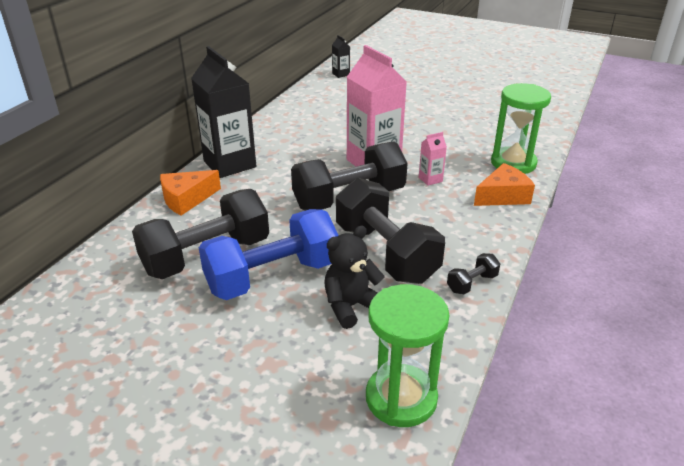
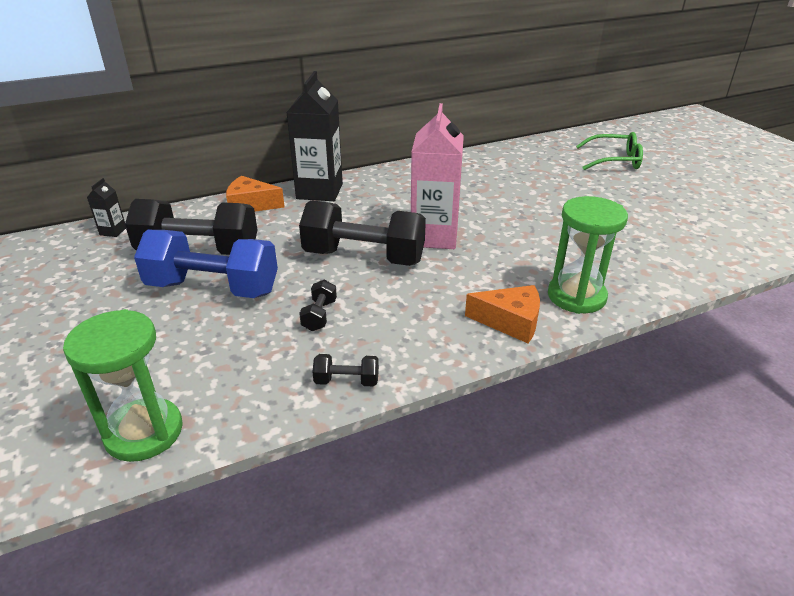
camera: 40 degrees right, 0 degrees up
(341, 74) = (530, 150): black carton -> black carton (113, 231)
(351, 306) = (226, 341): black teddy bear -> none
(385, 253) = (319, 315): black dumbbell -> black dumbbell, size x0.42
(405, 64) = (614, 160): none -> green glasses
(430, 179) = (462, 273): pink carton -> none

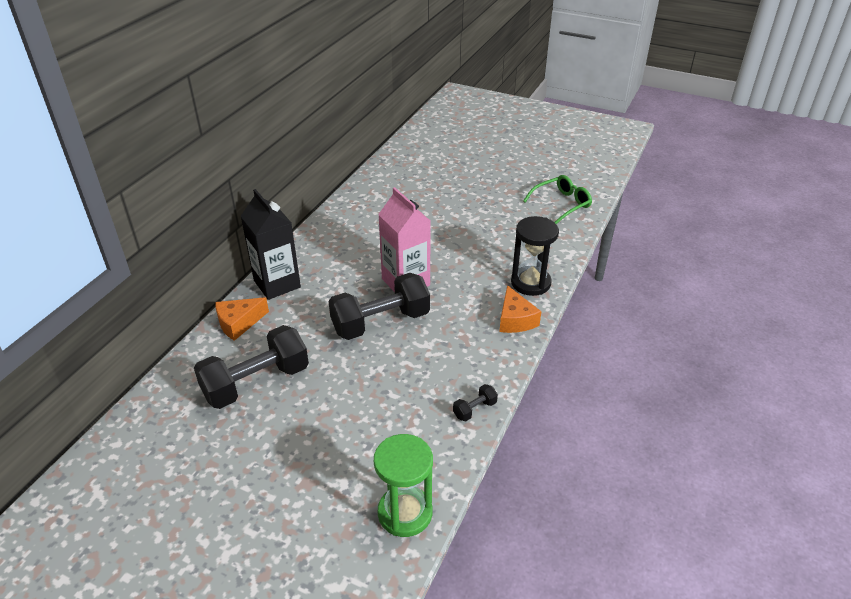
camera: 40 degrees left, 5 degrees up
(113, 231) = (156, 406): black carton -> none
(213, 288) = (310, 403): blue dumbbell -> none
(319, 315) = (406, 379): black dumbbell -> none
(510, 322) = (515, 319): orange cheese -> orange cheese turned 105 degrees clockwise
(576, 296) = (530, 283): green hourglass -> black hourglass
(614, 160) = (448, 161): green glasses -> green glasses (561, 204)

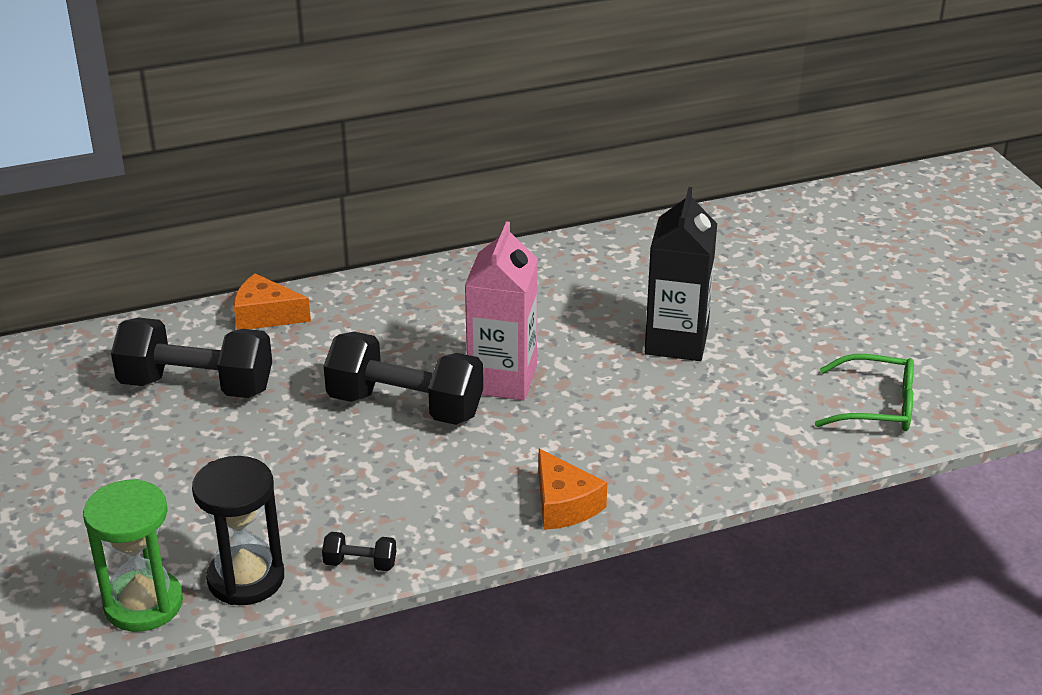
camera: 45 degrees right, 5 degrees down
(277, 284) = (361, 297): black carton -> black carton (676, 341)
(515, 319) = (564, 504): orange cheese -> orange cheese turned 60 degrees counterclockwise
(530, 283) = (656, 476): black hourglass -> black hourglass (246, 578)

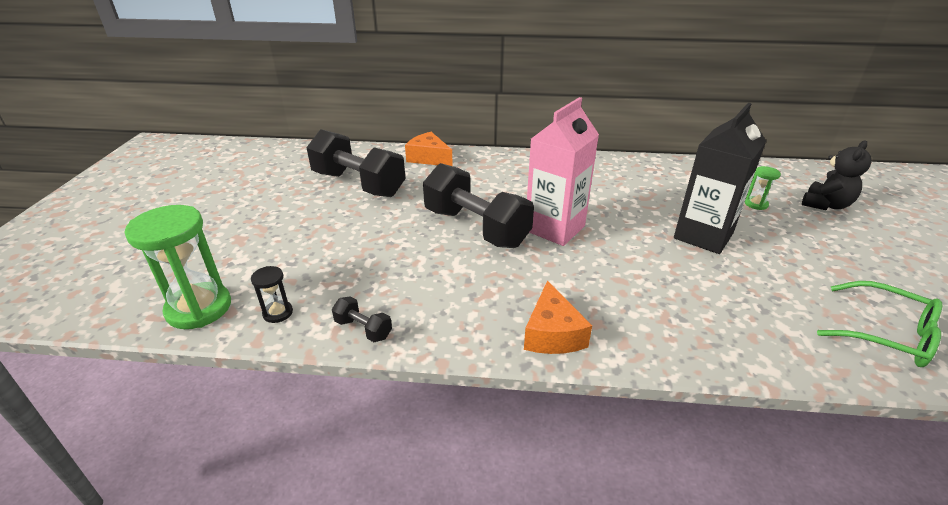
camera: 25 degrees right, 0 degrees up
(246, 578) = (278, 313): black hourglass -> black hourglass, size x0.47
(722, 279) = (756, 204): none -> green hourglass
(799, 259) = (825, 205): none -> black teddy bear

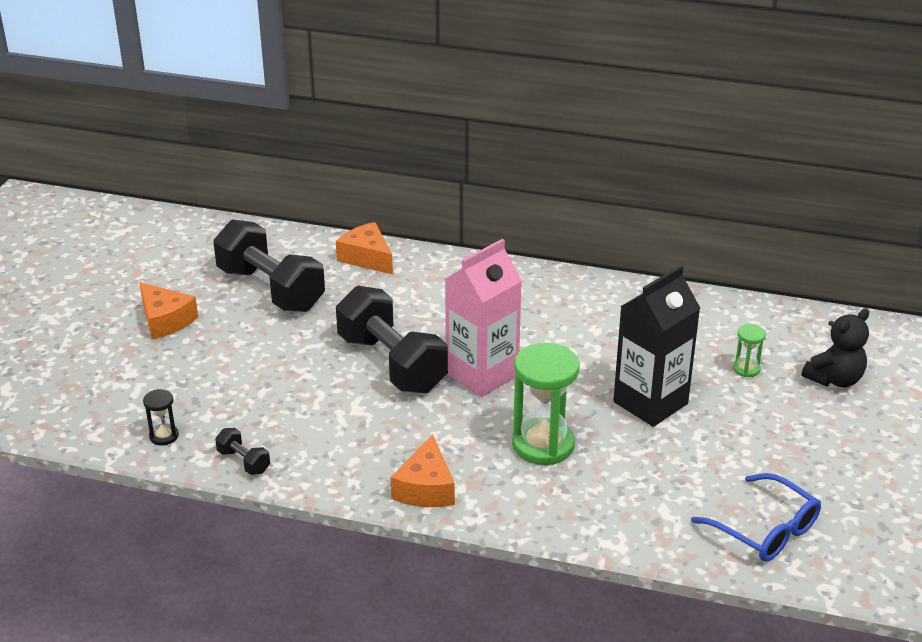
camera: 10 degrees right, 0 degrees up
(199, 308) = (88, 422): green hourglass -> green hourglass (543, 444)
(271, 214) = (165, 320): none -> orange cheese
(886, 334) = (765, 529): green glasses -> blue glasses

